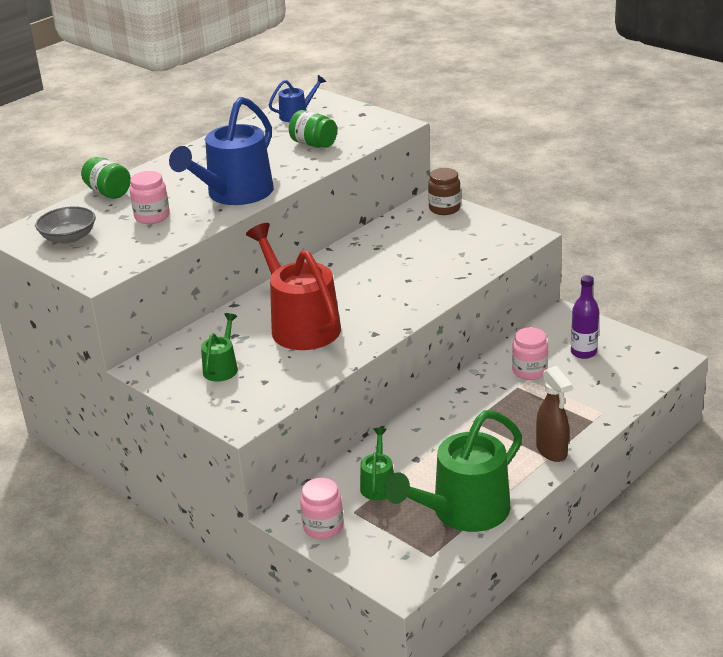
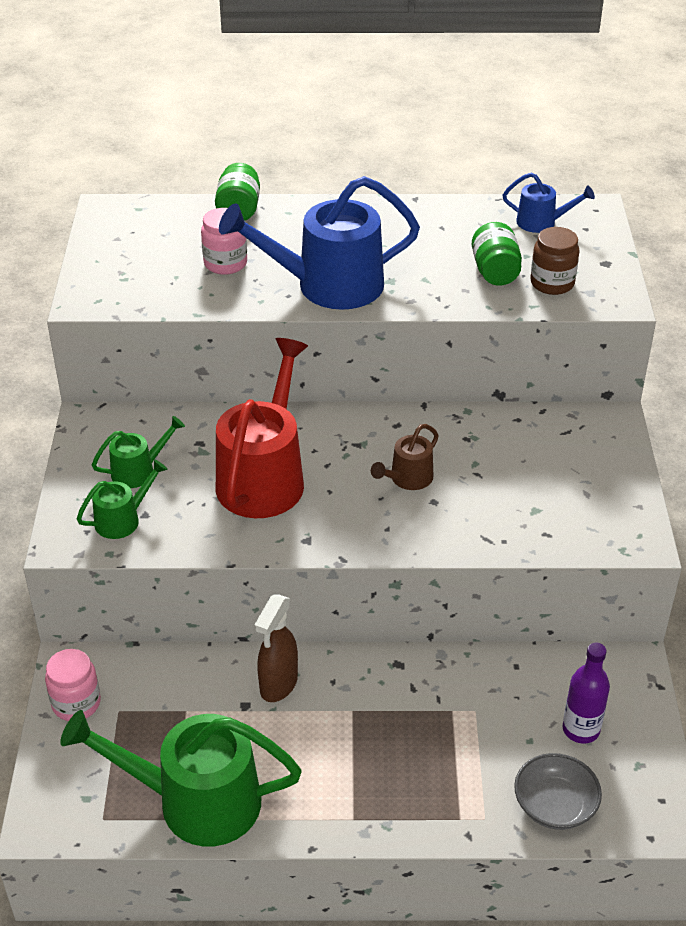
camera: 45 degrees right, 10 degrees up
(69, 238) = (133, 241): grey bowl -> grey bowl (555, 805)
(378, 280) = (407, 479): none -> brown watering can
(378, 484) = (177, 702): green watering can -> green watering can (123, 519)
(444, 208) = (609, 439): brown jar -> brown jar (552, 283)
(529, 371) = (492, 703): pink jar -> none
(552, 451) = (368, 815): brown spray bottle -> brown spray bottle (278, 685)

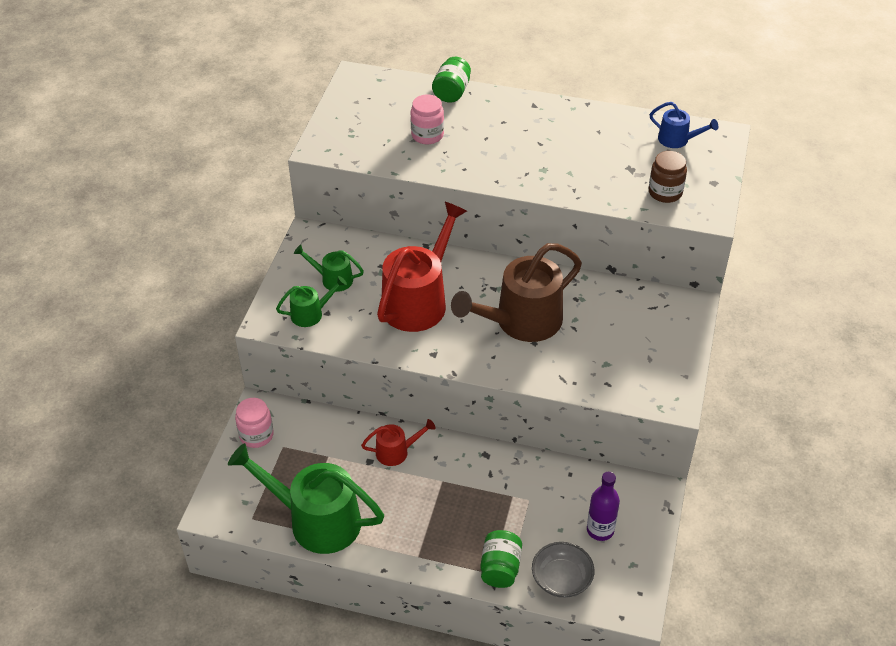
camera: 15 degrees right, 5 degrees up
(138, 471) = (332, 279): green watering can -> green watering can turned 150 degrees counterclockwise
(278, 685) = (396, 451): brown spray bottle -> red watering can
(328, 286) = (496, 166): blue watering can -> none
(407, 479) = (521, 322): brown watering can -> brown watering can, size x2.07
(495, 272) = (625, 176): green jar -> green jar (500, 568)

